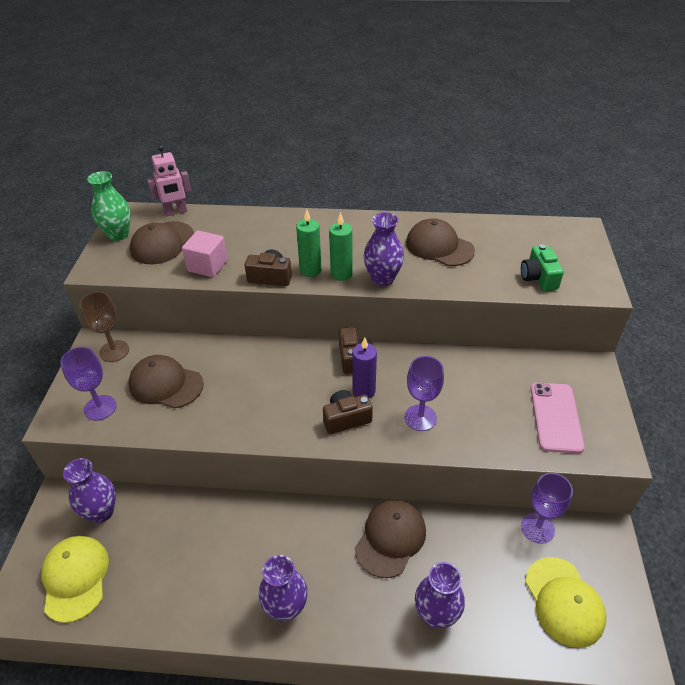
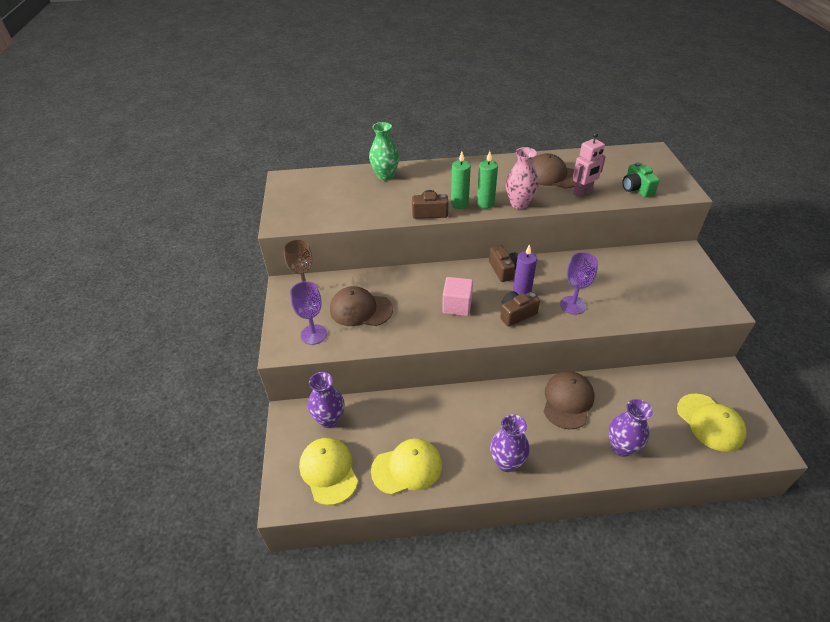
camera: 10 degrees left, 0 degrees up
(118, 235) = (287, 196): green vase -> green vase (385, 176)
(162, 243) = (328, 198): brown cap -> none
(166, 591) = (407, 468): none -> yellow cap
(176, 212) = (327, 173): pink robot -> pink robot (582, 192)
(207, 266) = (374, 210): pink cube -> pink cube (457, 306)
(382, 279) = (519, 203): purple vase -> pink vase
(537, 528) = (673, 376): purple goblet -> none
(555, 417) = (672, 290): pink phone -> none

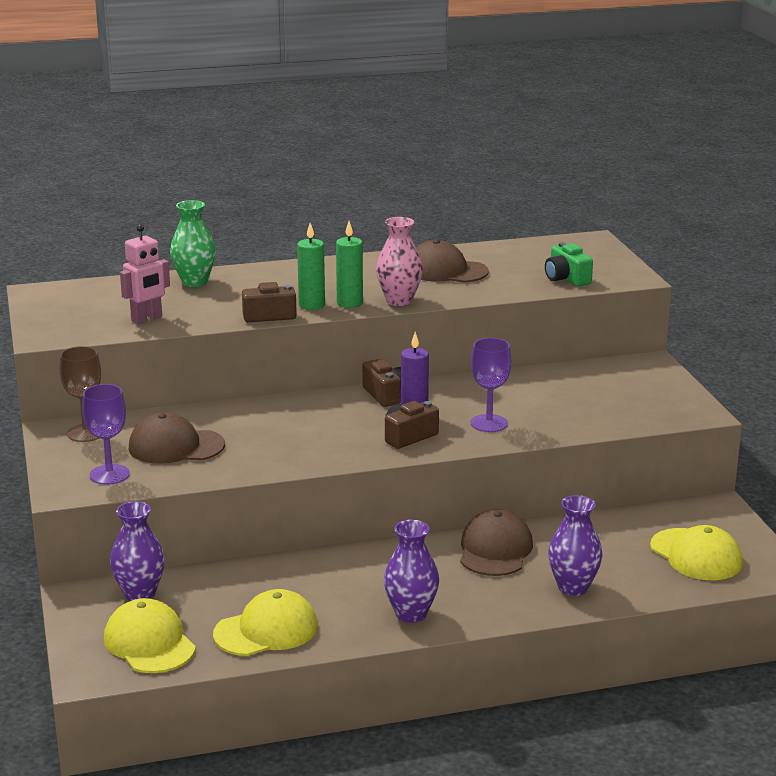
camera: 10 degrees left, 20 degrees down
(457, 306) = (320, 434): pink cube -> none
(582, 192) = (490, 286): pink robot -> pink robot (147, 319)

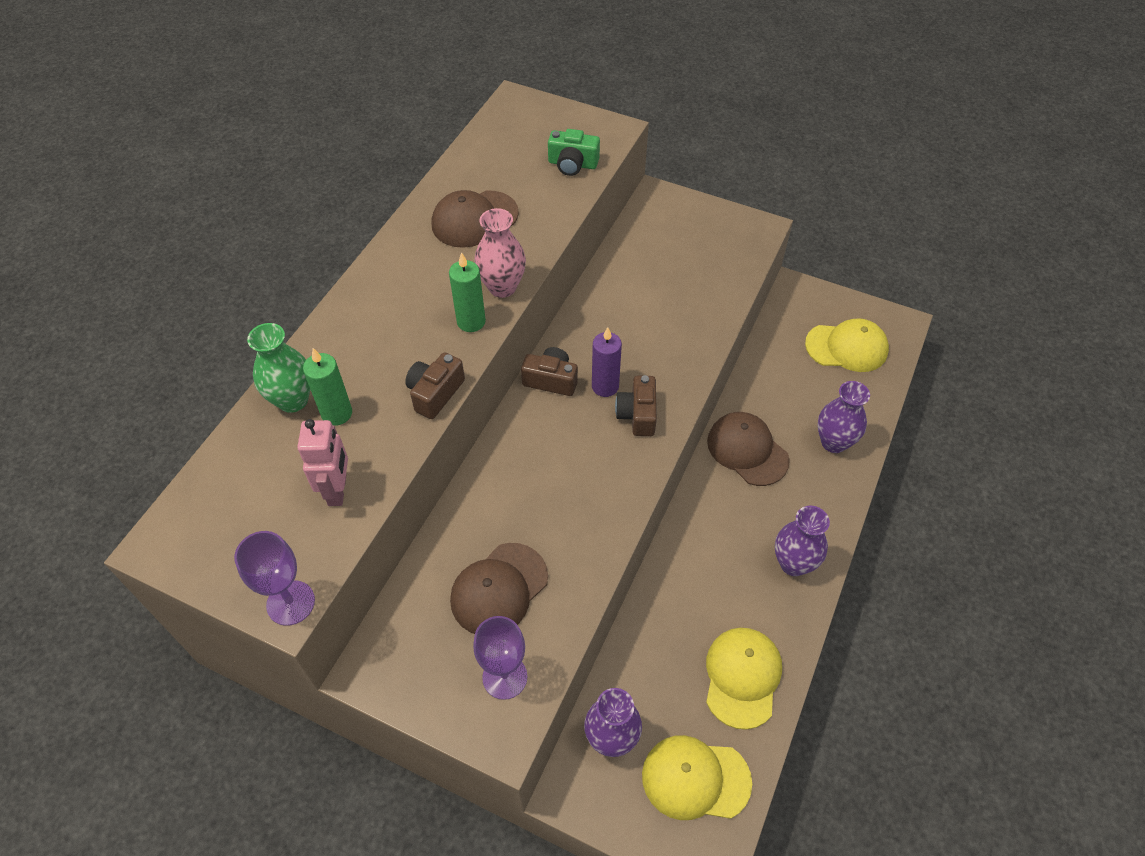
camera: 50 degrees left, 30 degrees up
(86, 433) = (400, 647): brown goblet -> none
(312, 305) = (446, 349): green candle -> green candle (337, 413)
(489, 423) = (663, 351): purple goblet -> purple goblet (290, 603)

